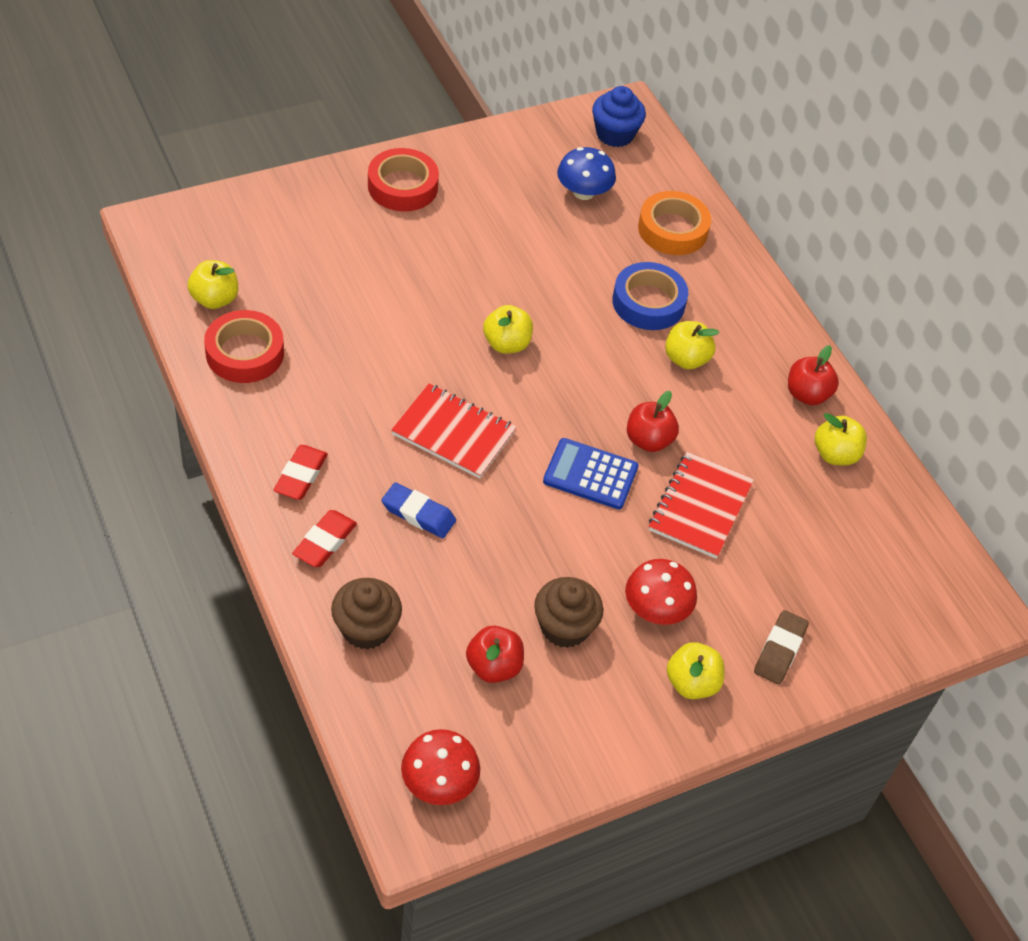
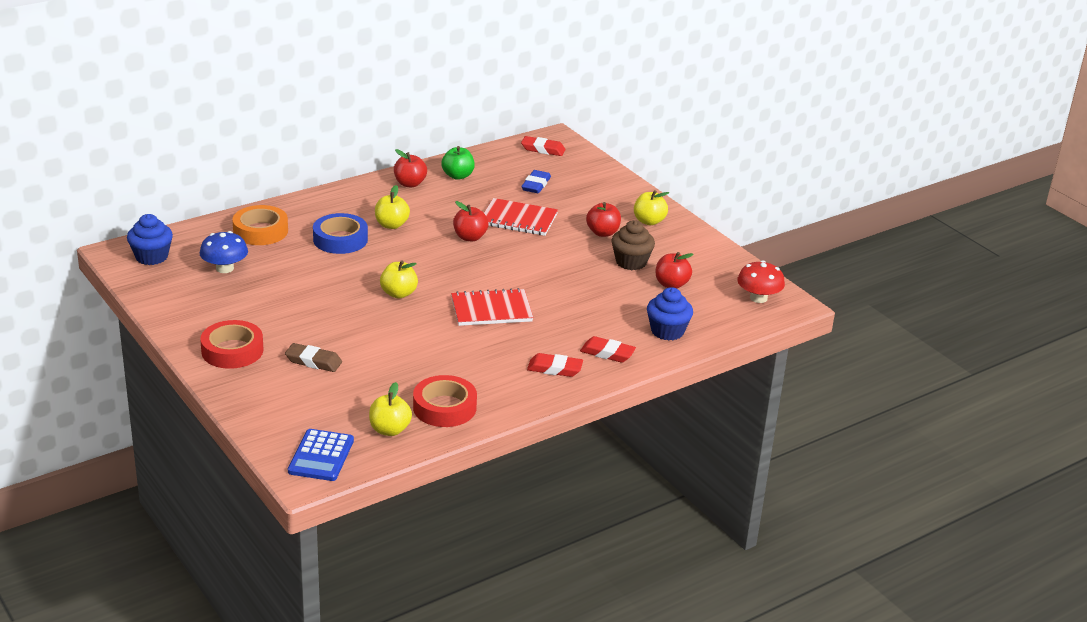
camera: 95 degrees left, 20 degrees down
(366, 628) = (667, 331): brown cupcake -> blue cupcake
(418, 514) = (567, 319): blue eraser -> blue eraser (536, 185)
(453, 433) = (491, 310): red notebook -> red notebook turned 60 degrees clockwise
(590, 474) = (507, 257): blue calculator -> blue calculator (321, 456)
(656, 609) = (602, 233): red mushroom -> red apple
(779, 650) = (613, 195): brown eraser -> brown eraser (313, 361)
(835, 454) = (458, 176): yellow apple -> green apple
(935, 582) = (543, 149): none -> red eraser

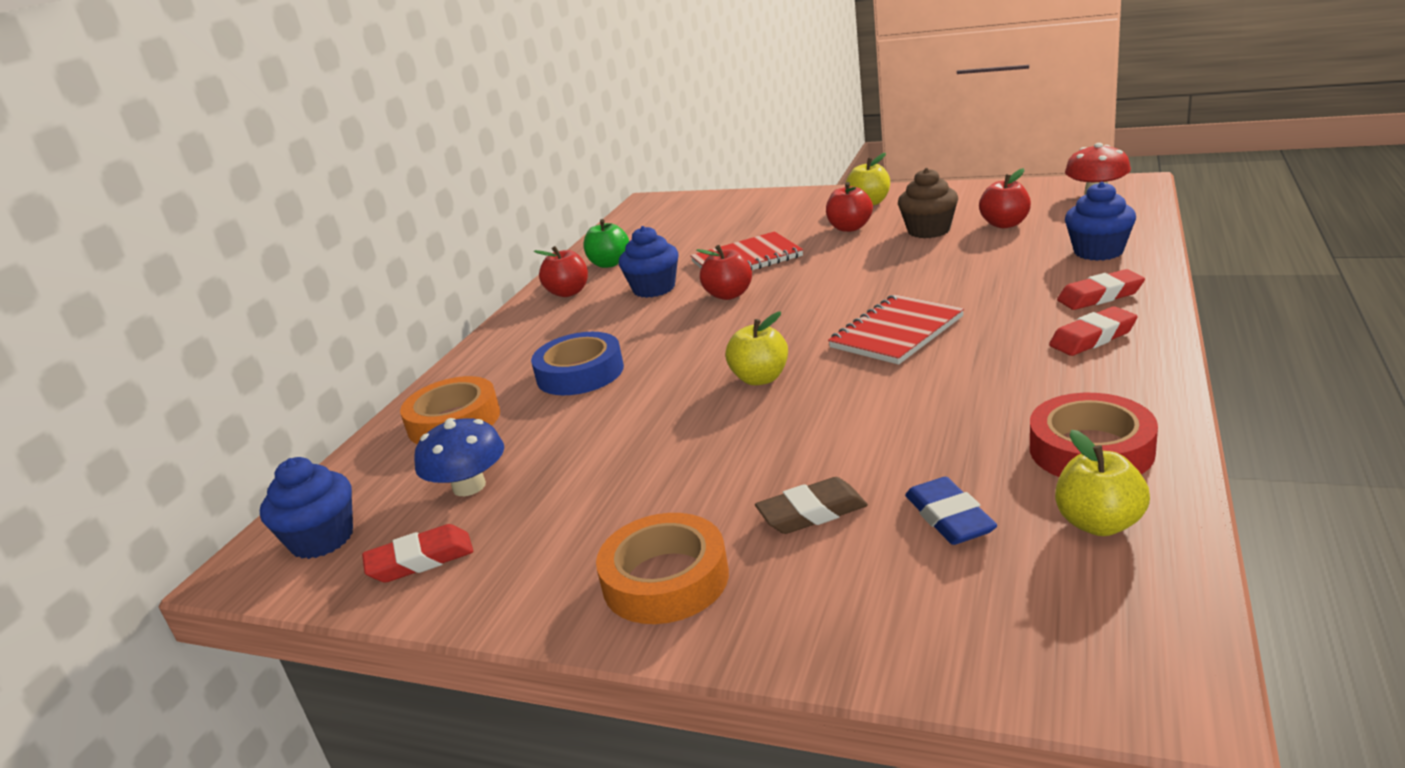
camera: 30 degrees left, 5 degrees down
(232, 351) = (665, 579): red tape -> orange tape
(321, 456) = (1105, 633): blue calculator -> none
(391, 225) = (617, 330): yellow apple -> none
(447, 209) = (654, 289): none -> blue cupcake
(536, 185) = (705, 233): blue eraser -> blue eraser (949, 518)
(543, 149) = (655, 212): red eraser -> red eraser (420, 560)

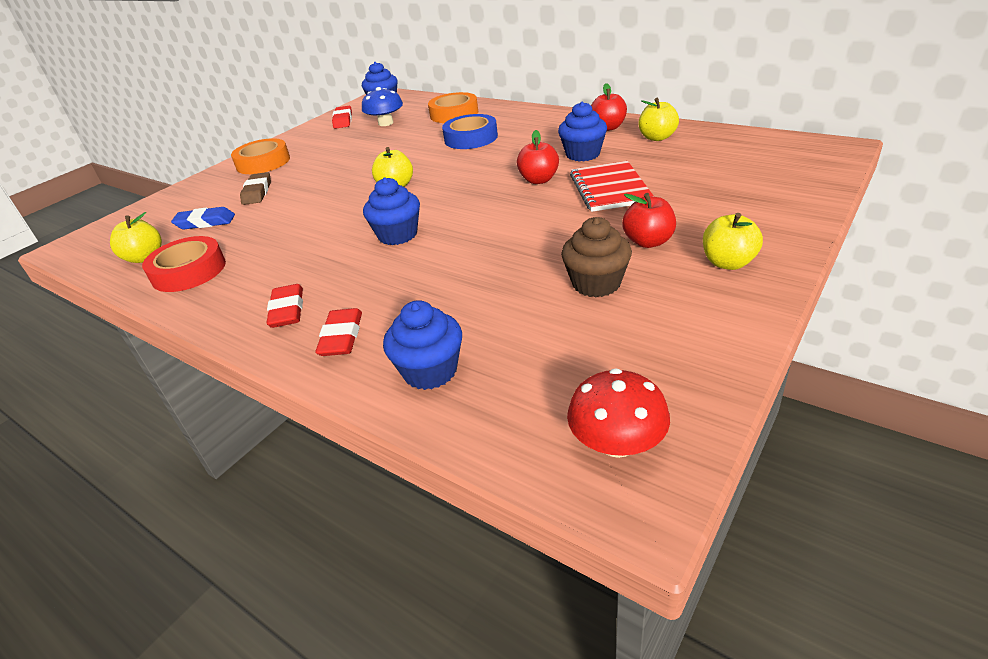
camera: 105 degrees right, 10 degrees up
(609, 264) = (657, 137): green apple -> yellow apple
(896, 332) = (397, 235): red notebook -> blue cupcake
(1005, 224) = (569, 334): red apple -> none

